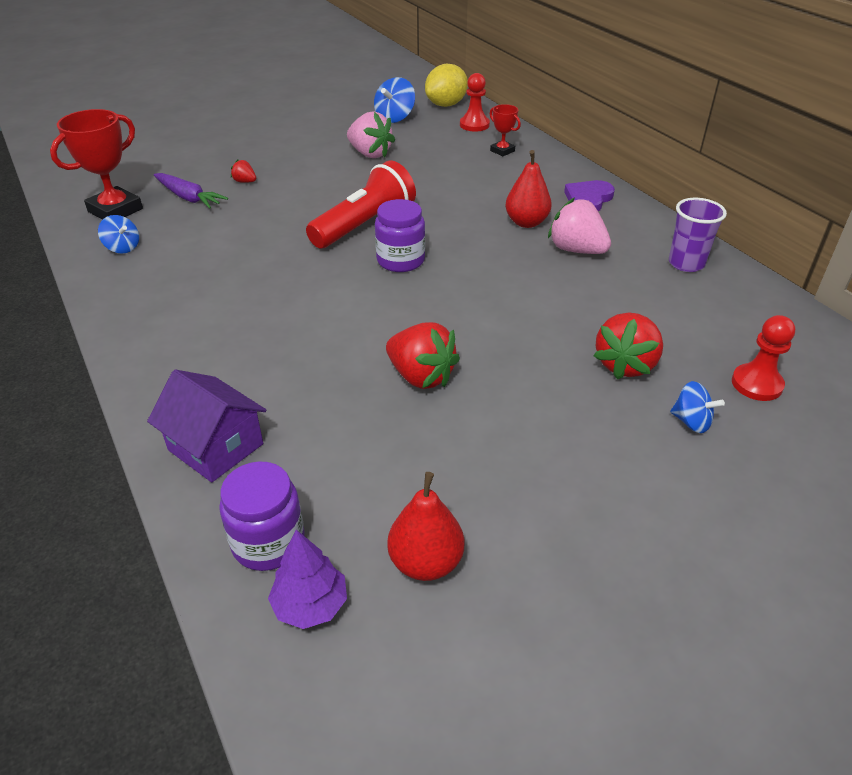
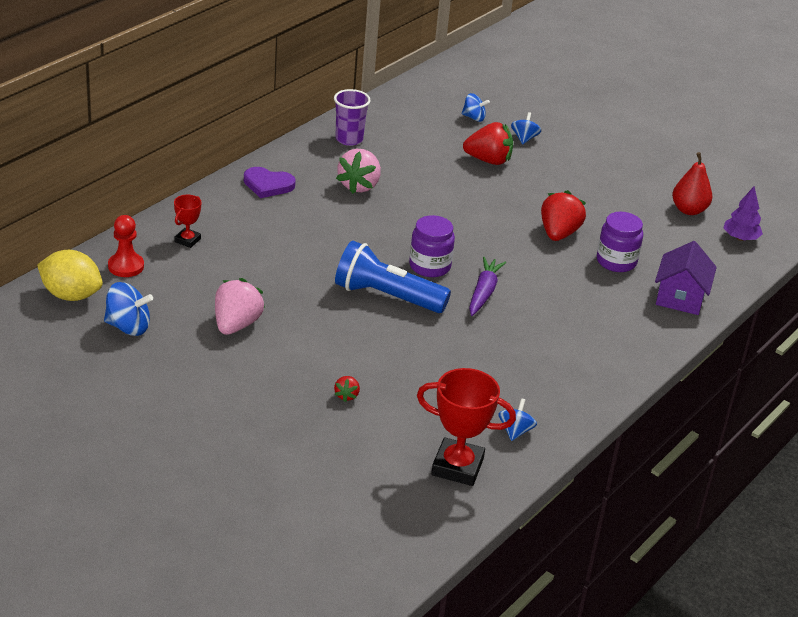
camera: 115 degrees left, 5 degrees down
(188, 198) = (402, 424): purple carrot -> purple carrot (483, 292)
(268, 542) = (721, 259): purple jar -> purple jar (616, 261)
(364, 225) = (387, 296): red flashlight -> blue flashlight
(526, 222) = (329, 212): red pear -> none
(756, 384) = (473, 118): red pawn -> blue spinning top

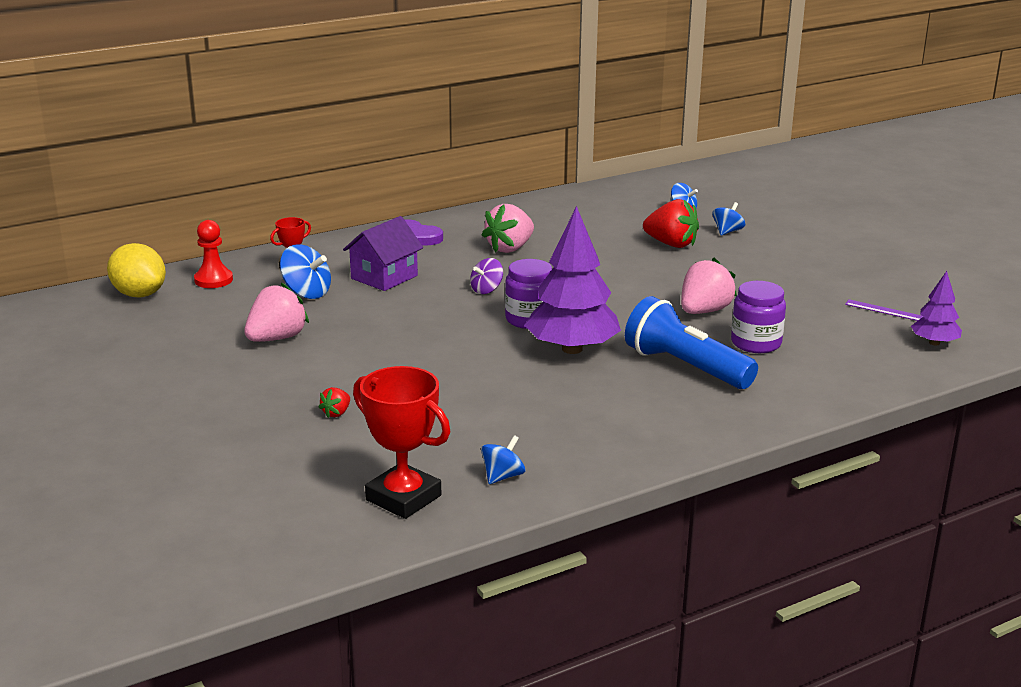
camera: 25 degrees right, 10 degrees down
(128, 327) = (168, 325): blue spinning top -> blue spinning top (306, 293)
(349, 139) = (531, 213): purple cup -> none
(373, 238) = (486, 290): none -> purple spinning top
(387, 296) = (458, 337): blue flashlight -> blue flashlight (685, 367)
(483, 292) = (572, 349): purple carrot -> purple tree
(558, 233) = (704, 311): red strawberry -> pink strawberry
(680, 297) = (813, 385): purple house -> purple house (384, 277)
(689, 210) = (884, 310): red pear -> purple ruler

